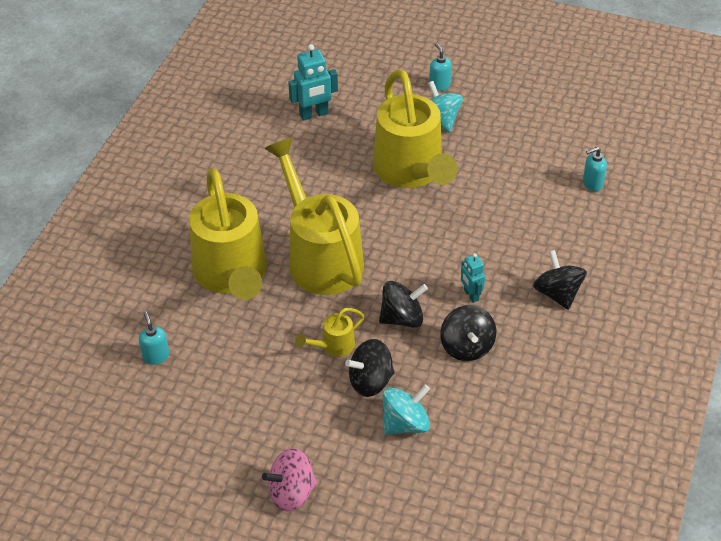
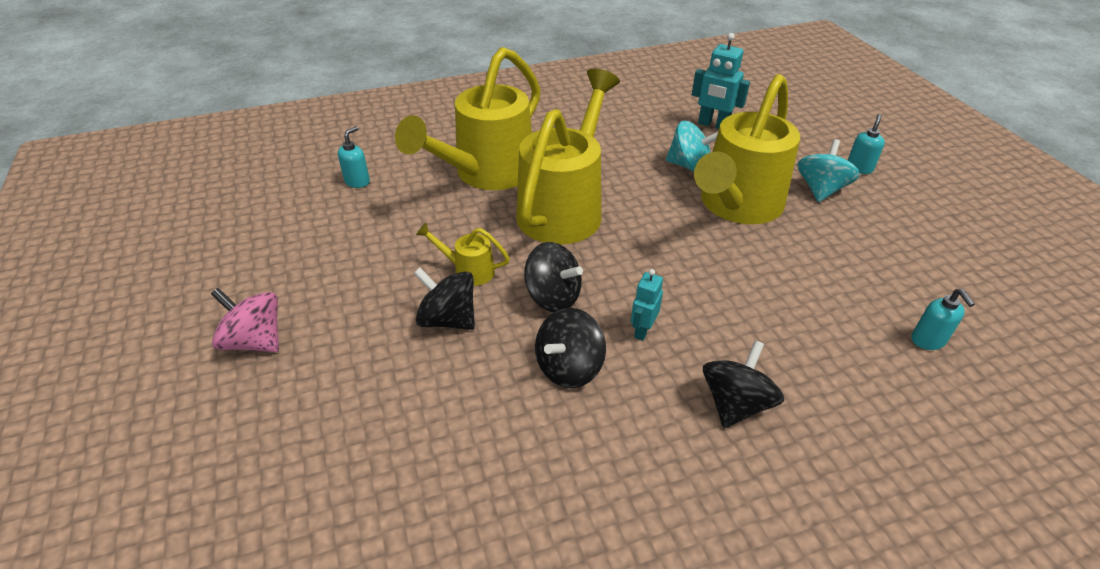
camera: 50 degrees right, 5 degrees down
(405, 423) = (414, 377): turquoise spinning top -> turquoise spinning top (689, 166)
(592, 184) = (928, 341): turquoise soap dispenser -> turquoise soap dispenser turned 135 degrees counterclockwise

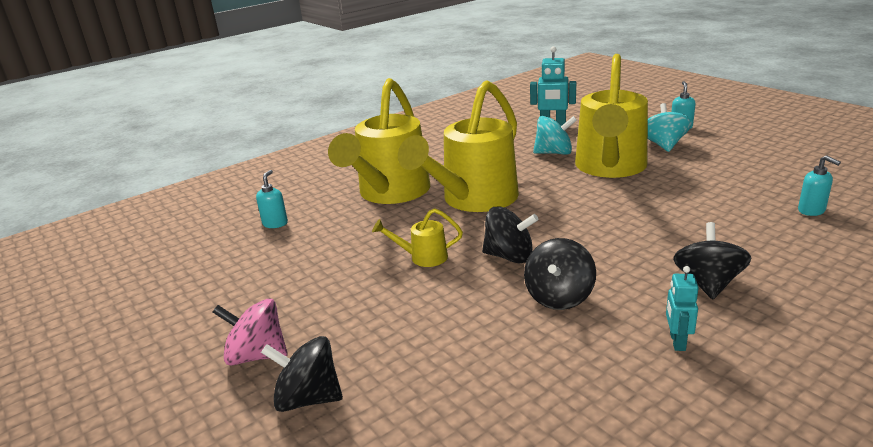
camera: 15 degrees left, 15 degrees down
(448, 319) = (430, 293): black spinning top -> black spinning top (308, 398)
(564, 208) = (474, 199): yellow watering can -> yellow watering can turned 150 degrees counterclockwise
(642, 330) = (599, 258): turquoise robot -> turquoise robot (677, 342)

